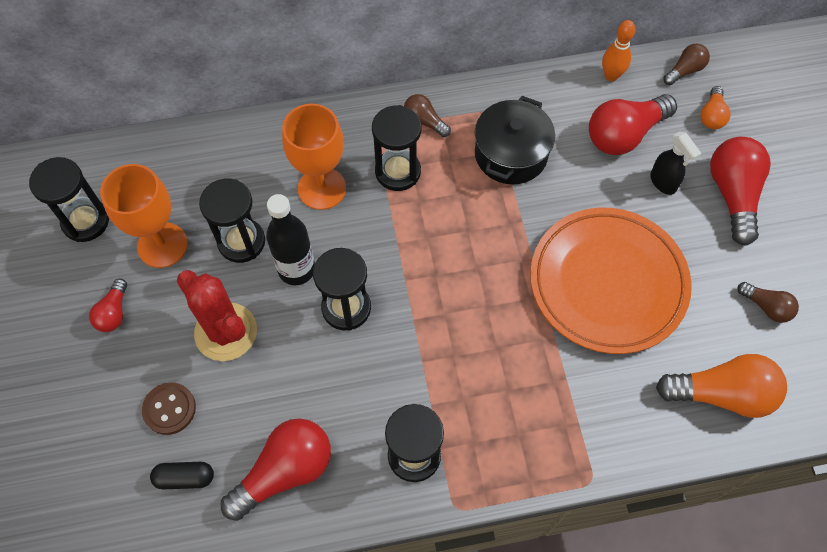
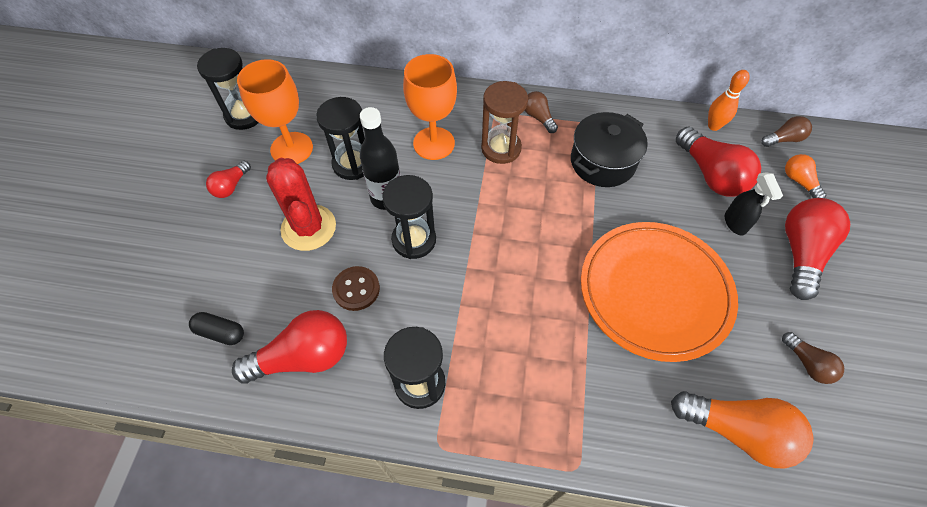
camera: 20 degrees right, 5 degrees down
(169, 409) = (236, 273): brown button -> brown button (356, 289)
(398, 171) = (501, 148): black hourglass -> brown hourglass
(624, 135) = (711, 175): red light bulb -> red light bulb turned 105 degrees counterclockwise
(712, 115) = (799, 181): orange light bulb -> orange light bulb turned 120 degrees clockwise

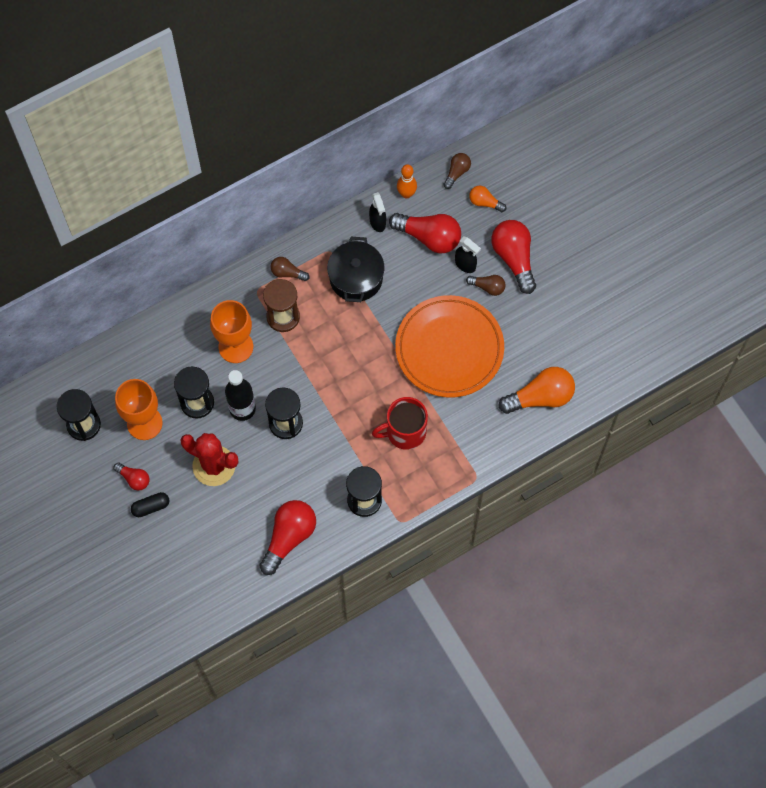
camera: 40 degrees left, 10 degrees up
(220, 332) = (229, 562): black capsule -> black capsule (151, 507)
(231, 186) = (134, 479): red light bulb -> red light bulb turned 45 degrees counterclockwise
(356, 289) = (280, 479): brown button -> none
(531, 342) = (405, 431): none -> red mug
(664, 131) = (377, 222): none -> black spray bottle
(807, 364) = (554, 330): brown light bulb -> brown light bulb (488, 287)

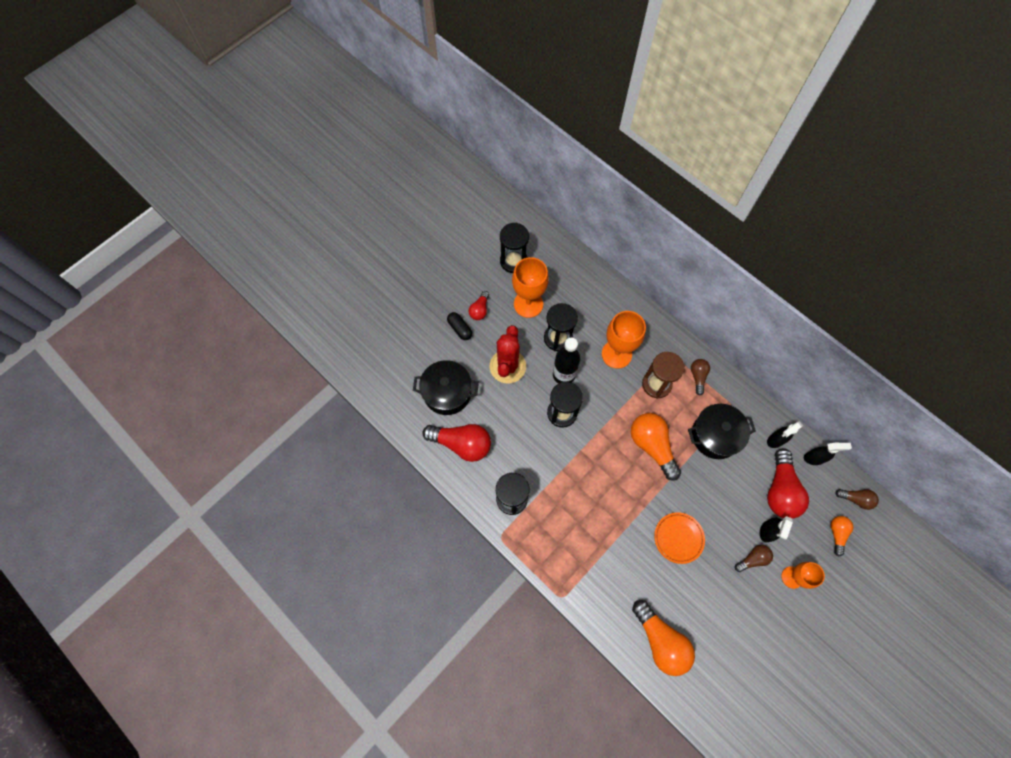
camera: 75 degrees right, 0 degrees up
(225, 539) = (447, 392): none -> black pot
(348, 343) = (652, 446): none -> orange light bulb
(405, 431) = (586, 518): red mug -> none
(406, 194) = (814, 458): orange bowling pin -> black spray bottle
(449, 349) = (678, 538): orange plate -> orange plate, size x0.48
(488, 287) = (753, 559): brown light bulb -> brown light bulb turned 120 degrees counterclockwise
(514, 258) = (792, 577): red light bulb -> orange goblet

